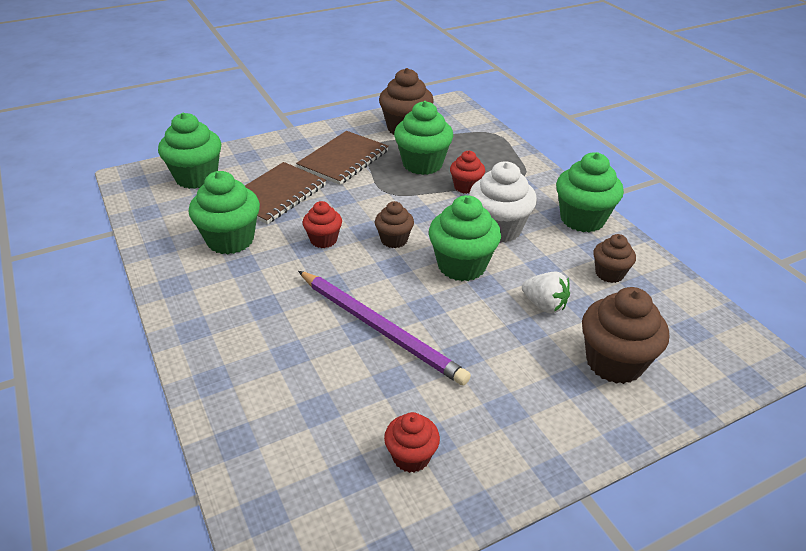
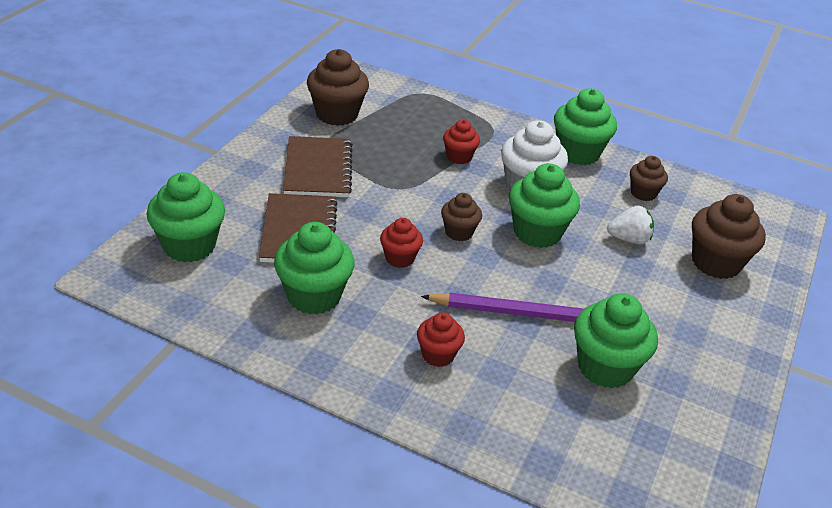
camera: 40 degrees left, 0 degrees up
(411, 457) = (672, 400): red cupcake -> red cupcake (438, 355)
(422, 164) = (396, 147): green cupcake -> green cupcake (605, 367)

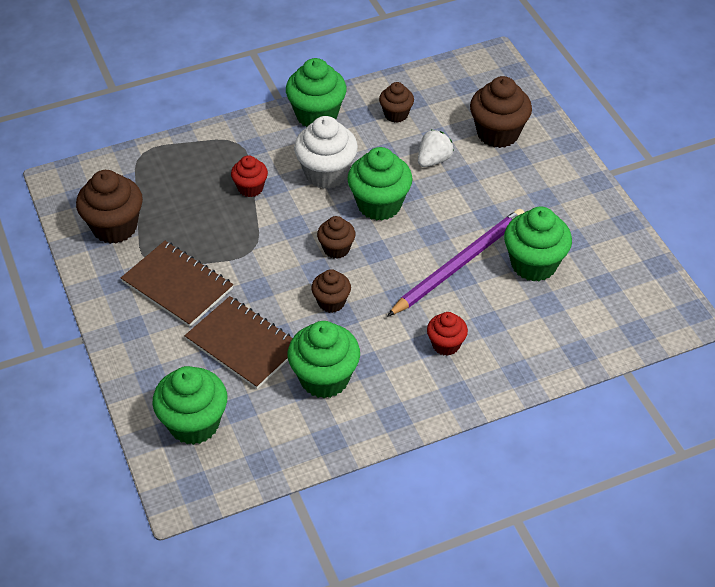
camera: 45 degrees left, 10 degrees up
(399, 258) = (331, 302): red cupcake -> brown cupcake

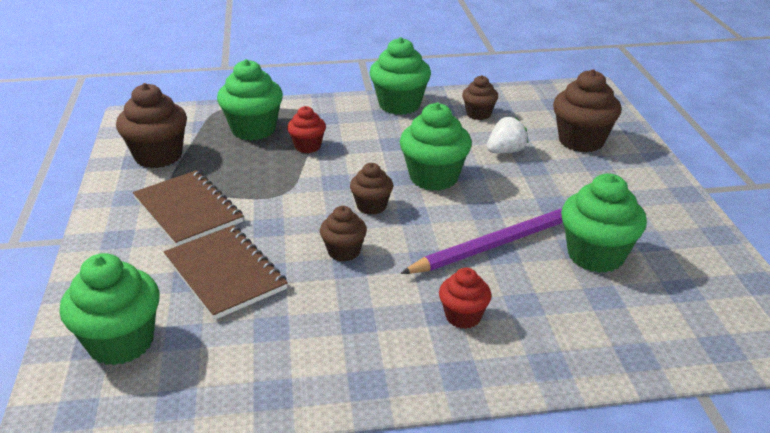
camera: 15 degrees right, 15 degrees down
(324, 378) = (299, 324): green cupcake -> green cupcake (253, 129)
(326, 173) = (389, 146): white cupcake -> none

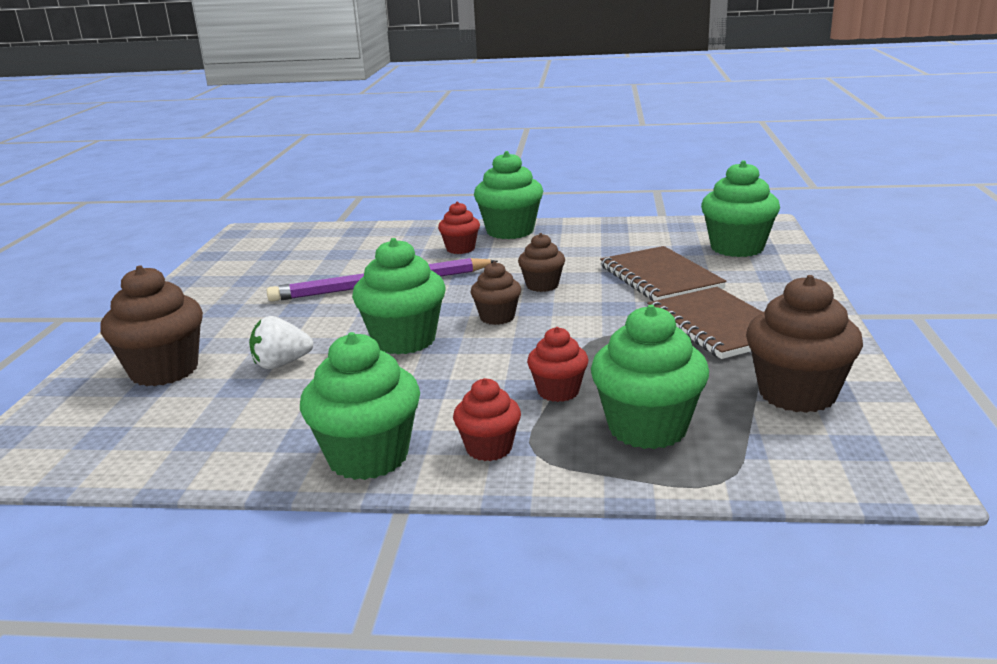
camera: 165 degrees left, 10 degrees down
(338, 113) = (489, 448): none -> red cupcake
(478, 114) = (252, 425): brown cupcake -> none
(595, 255) = (312, 273): green cupcake -> green cupcake (510, 231)

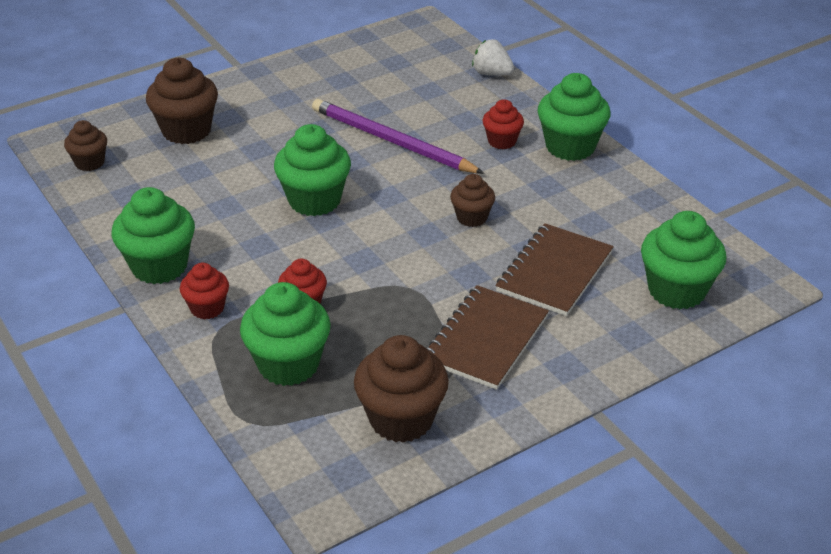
camera: 50 degrees right, 15 degrees up
(281, 364) = (235, 169): white strawberry -> white strawberry (491, 74)
(497, 317) = (391, 223): brown cupcake -> brown cupcake (90, 163)

